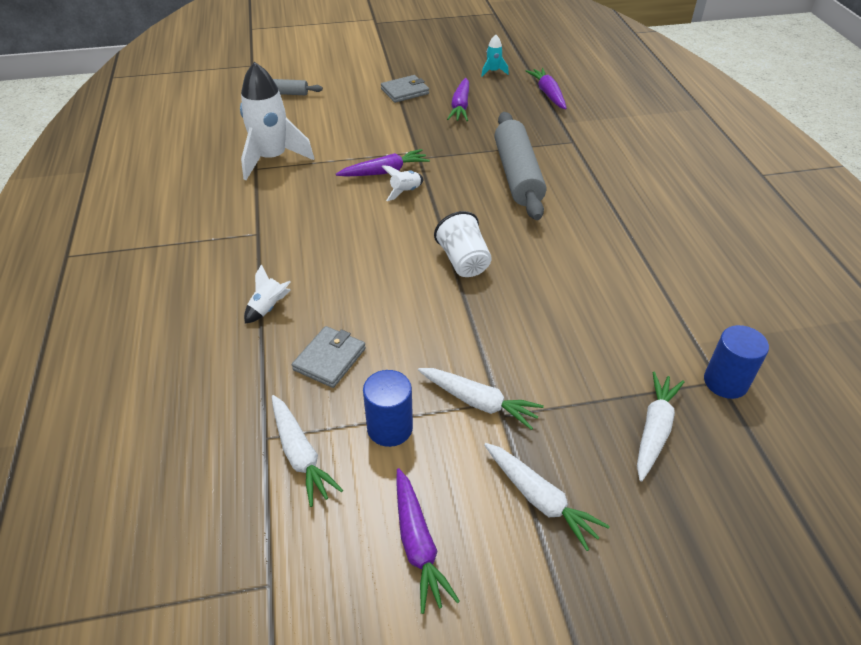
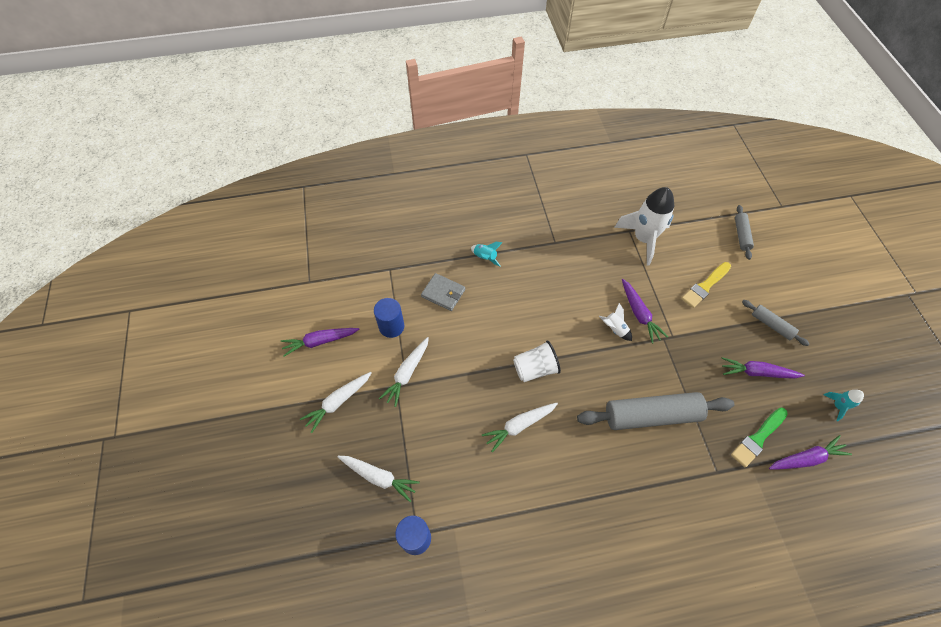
camera: 90 degrees right, 15 degrees up
(268, 308) = (485, 257): white rocket -> turquoise rocket
(300, 455) = (377, 286): white carrot -> white carrot (519, 426)
(351, 123) = (705, 286): none -> yellow brush
(405, 91) = (771, 325): grey wallet -> grey rolling pin
(532, 115) = (758, 438): none -> green brush

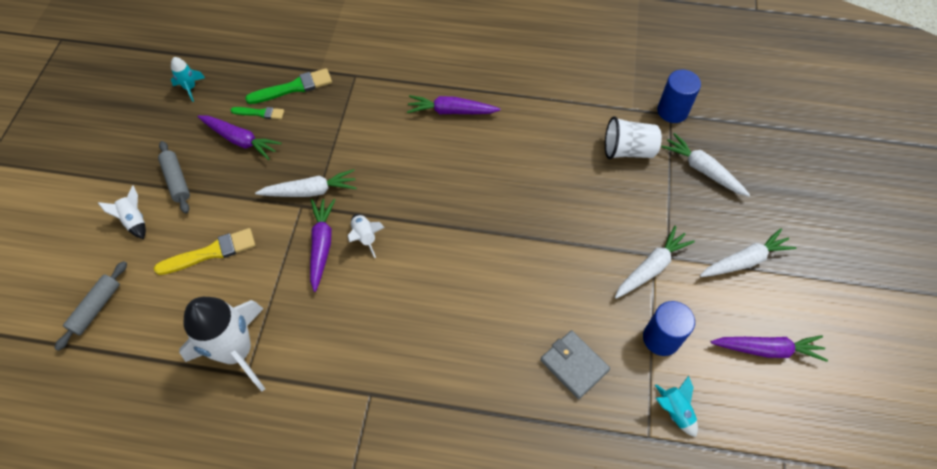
camera: 160 degrees left, 0 degrees up
(485, 257) = (490, 405): turquoise rocket -> turquoise rocket (674, 411)
(519, 426) = (533, 170): white carrot -> white carrot (310, 191)
(535, 369) = (488, 223): white cup -> white cup (628, 150)
(651, 415) = (385, 137): grey rolling pin -> none
(763, 402) = (260, 113): none -> green brush
(771, 289) = (134, 220): none -> white rocket
(806, 458) = (263, 60): purple carrot -> purple carrot (451, 111)

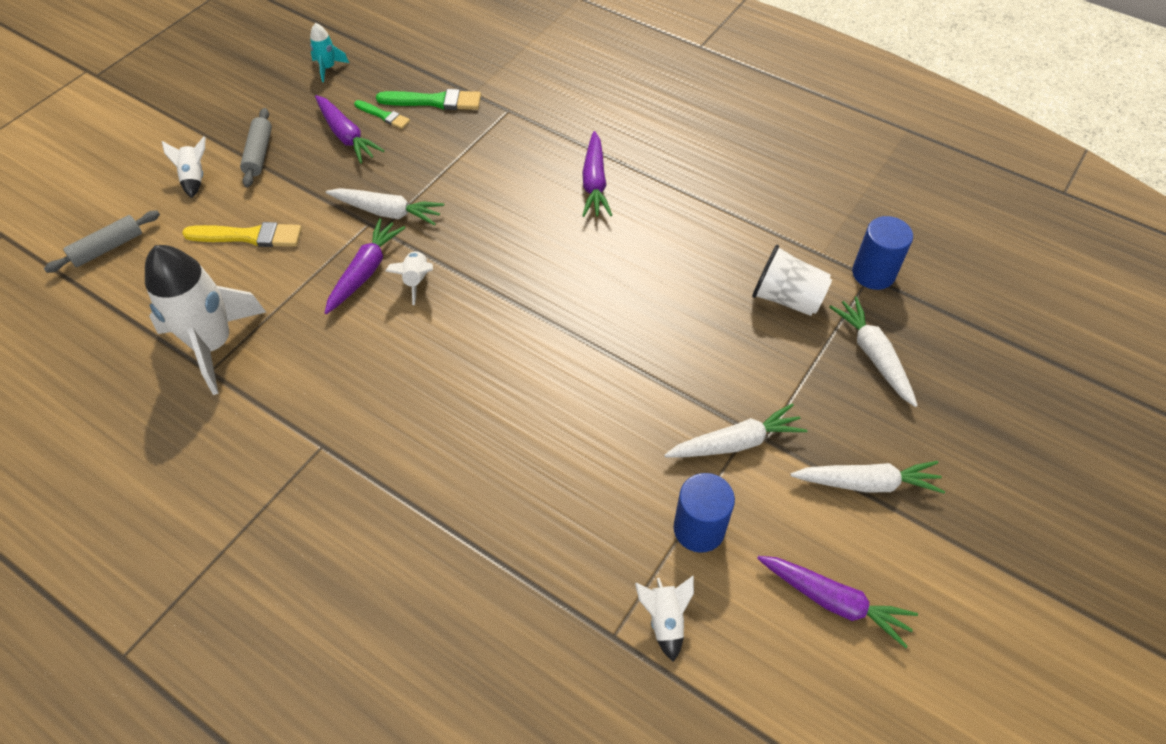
camera: 25 degrees right, 5 degrees down
(451, 111) = (594, 182): purple carrot -> purple carrot turned 120 degrees counterclockwise
(574, 365) = (571, 513): grey wallet -> none
(674, 411) = (665, 620): turquoise rocket -> white rocket

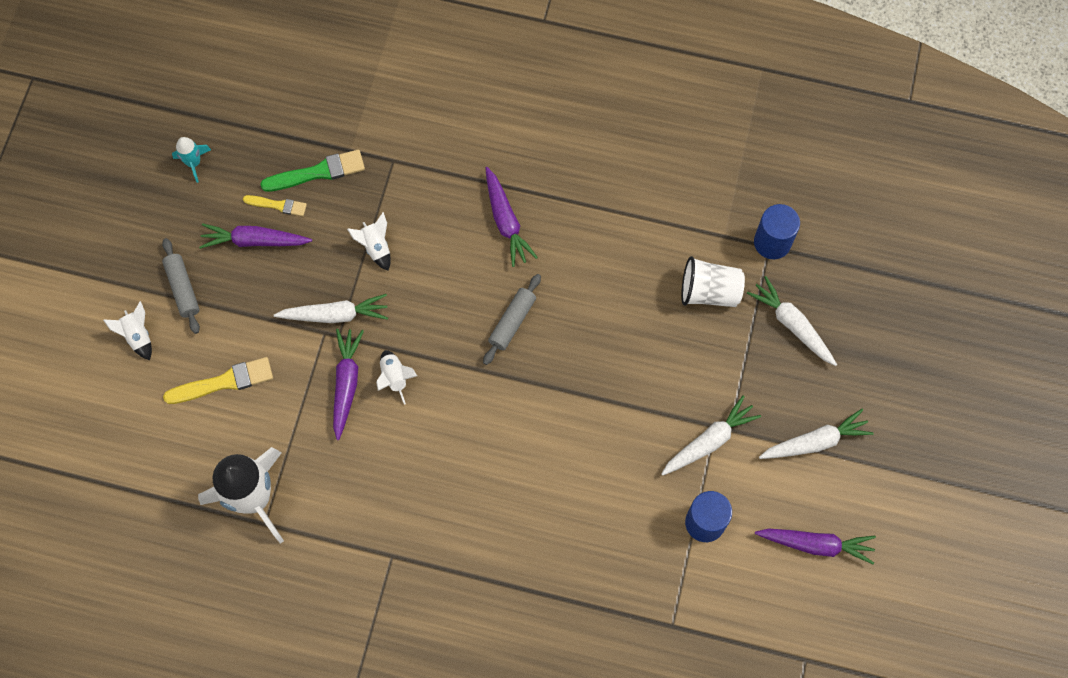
camera: 20 degrees left, 15 degrees up
(108, 248) = (103, 437): grey rolling pin -> grey rolling pin (512, 322)
(346, 136) = (255, 241): purple carrot -> purple carrot turned 150 degrees clockwise
(383, 115) = (278, 205): green brush -> yellow brush
(665, 620) = (704, 601): white rocket -> white rocket (376, 247)

